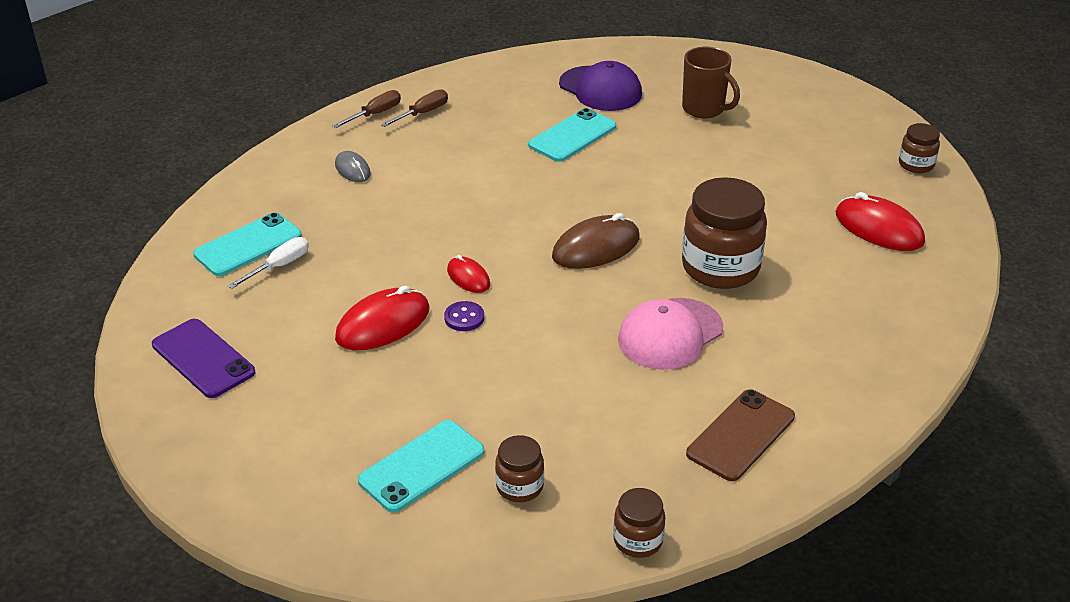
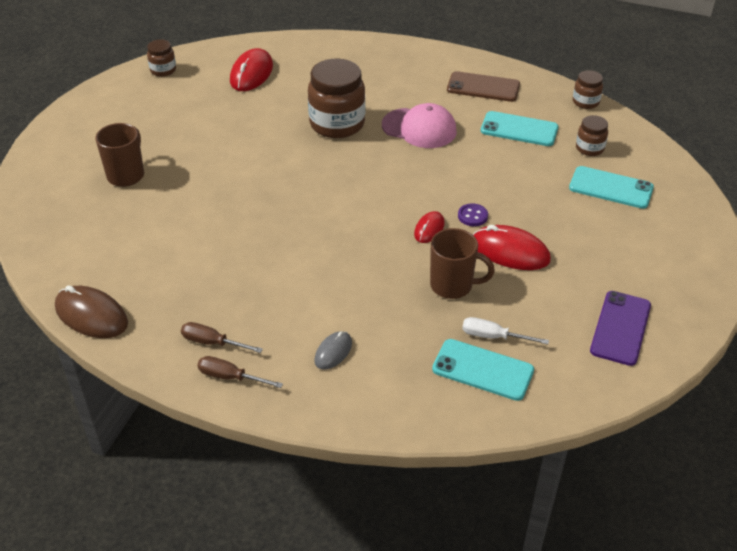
camera: 115 degrees left, 5 degrees up
(369, 264) = (452, 286): none -> brown mug
(572, 136) = (205, 234): turquoise phone -> turquoise phone (519, 129)
(596, 247) = (352, 180): brown mouse -> brown mouse (91, 315)
(600, 89) = (116, 240): purple cap -> none

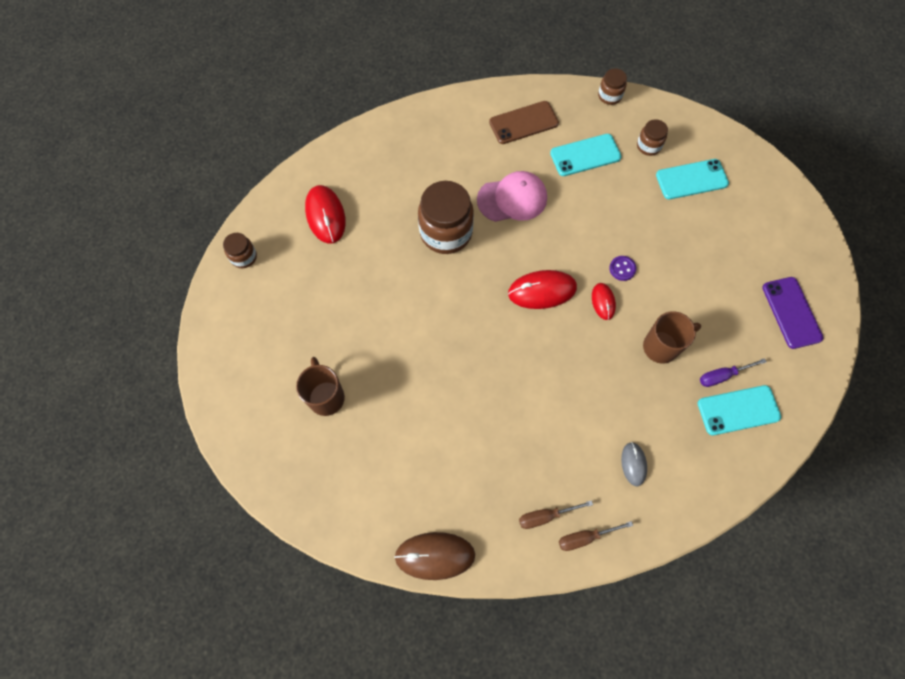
camera: 35 degrees left, 25 degrees up
(493, 337) = (722, 376): white screwdriver -> purple screwdriver
(510, 251) = (673, 288): red mouse -> red mouse (542, 291)

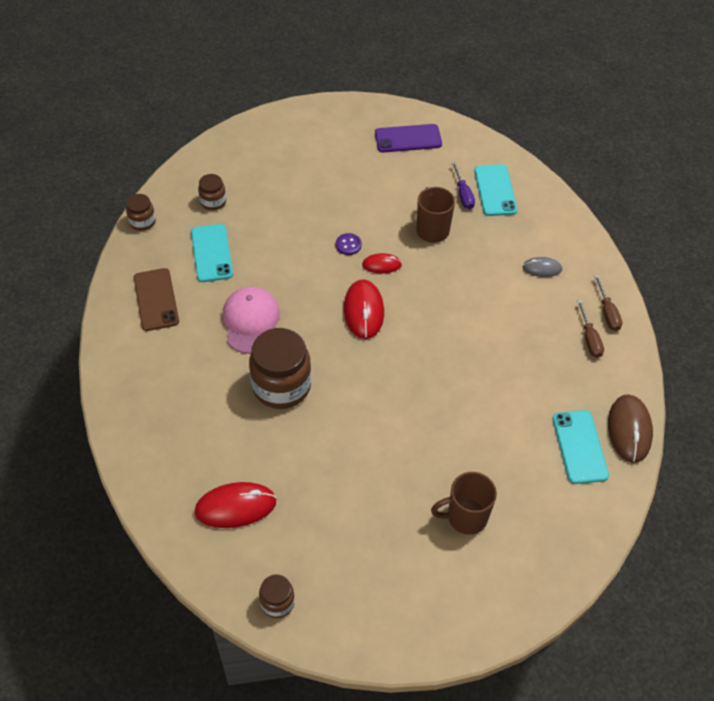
camera: 85 degrees left, 15 degrees down
(691, 179) = (260, 177): turquoise phone -> turquoise phone (580, 447)

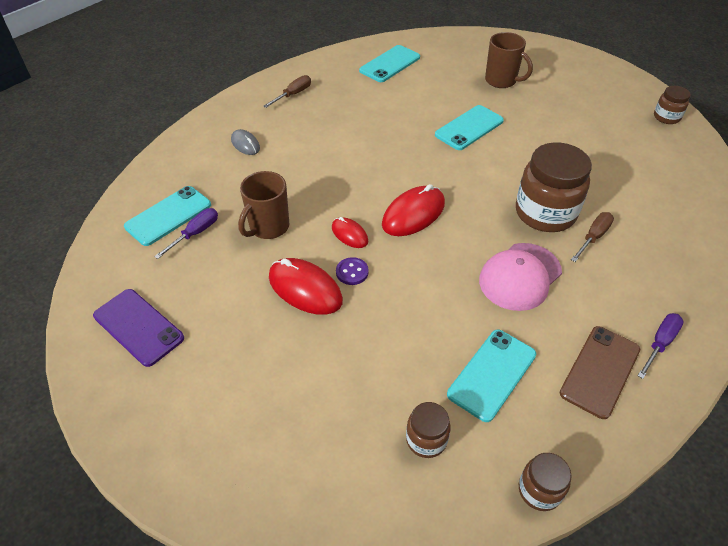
camera: 130 degrees left, 5 degrees down
(133, 344) = (660, 343): none -> purple screwdriver
(235, 507) = (655, 172): red mouse -> red mouse (305, 289)
(422, 426) = (469, 128): none -> turquoise phone
(607, 313) = (257, 97): brown screwdriver -> brown screwdriver (593, 237)
(629, 430) = (351, 53): brown mouse -> none

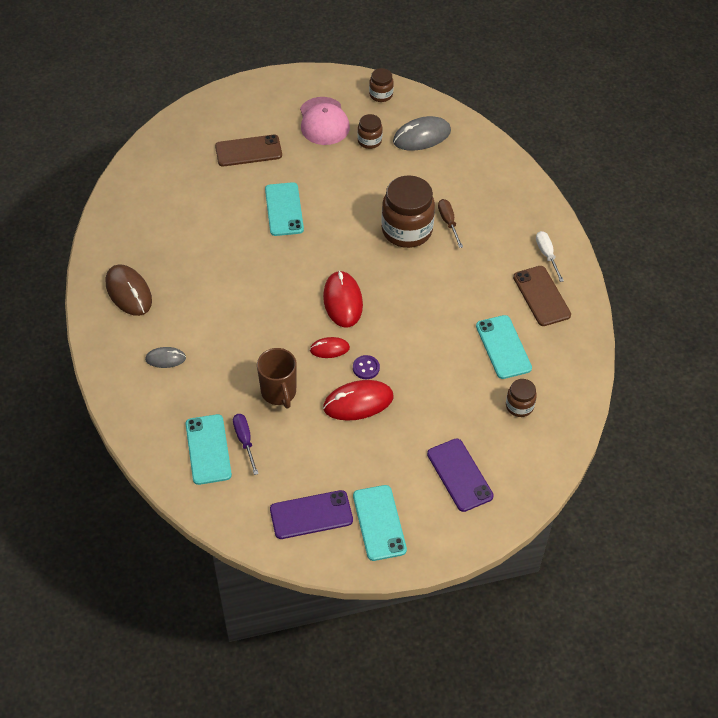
camera: 55 degrees left, 5 degrees up
(279, 433) = (459, 475): none -> purple phone
(293, 94) = (129, 292): brown screwdriver -> brown mouse
(390, 64) = (152, 204): turquoise phone -> turquoise phone (379, 523)
(501, 81) = (248, 151): brown mug -> brown phone
(520, 276) = (446, 282): pink cap -> pink cap (323, 121)
(539, 490) = (586, 375): brown jar -> brown jar (369, 141)
(660, 343) = (547, 255): purple screwdriver -> white screwdriver
(662, 165) = (422, 136): none -> grey mouse

